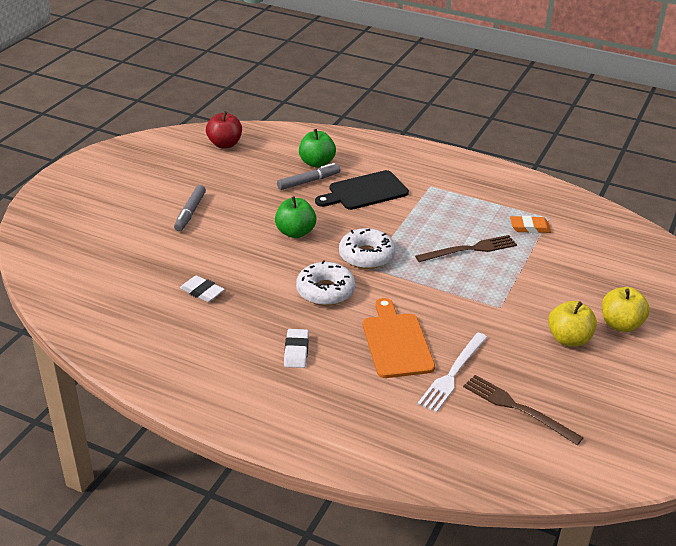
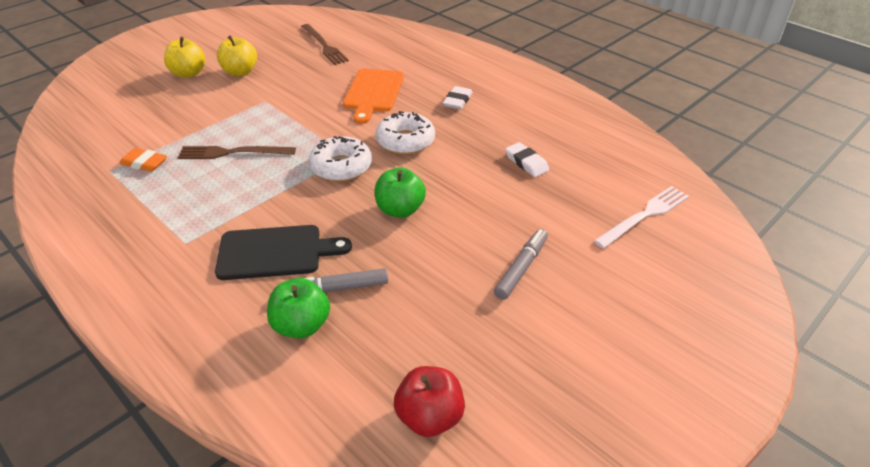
camera: 160 degrees left, 5 degrees up
(453, 374) = (348, 68): white fork -> white fork (644, 215)

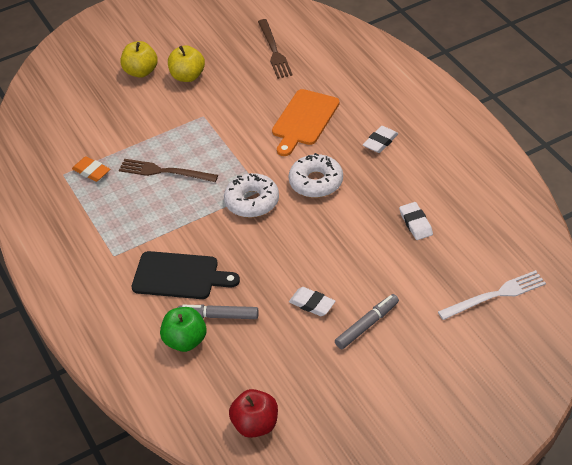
camera: 20 degrees right, 5 degrees up
(400, 210) = (288, 253): green apple -> none
(447, 256) = (312, 304): none -> white eraser

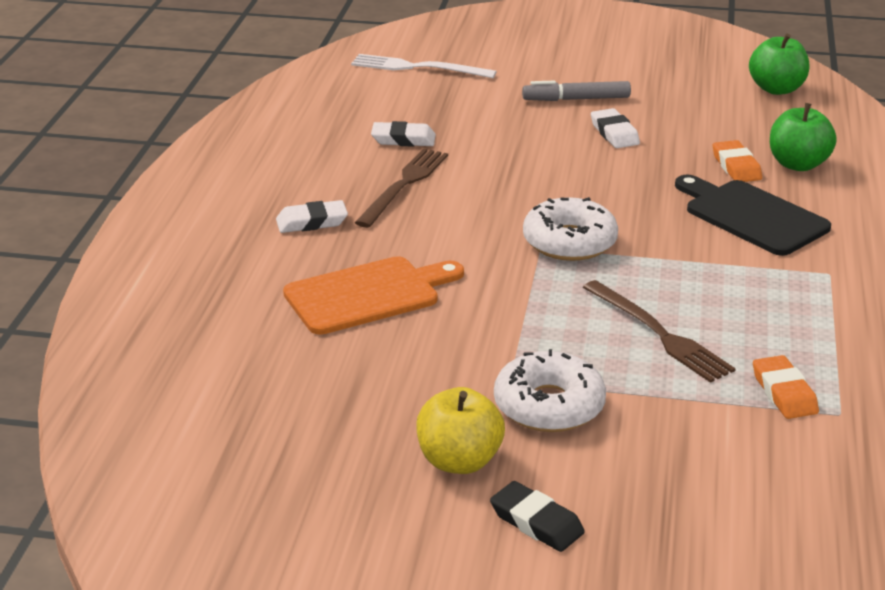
camera: 145 degrees left, 15 degrees down
(141, 72) = (536, 522): yellow apple -> black eraser
(218, 316) = (736, 166): grey marker -> orange eraser
(255, 425) = (776, 89): red apple -> green apple
(274, 51) = (257, 419): brown fork -> brown fork (404, 185)
(316, 182) = (458, 222): white donut -> white donut (549, 406)
(415, 223) = (403, 139): white eraser -> white eraser turned 75 degrees clockwise

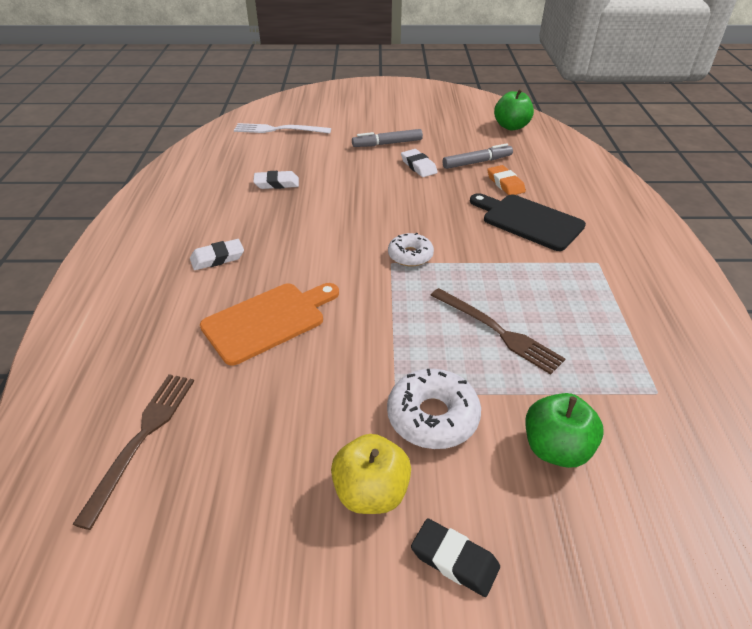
camera: 10 degrees left, 10 degrees up
(404, 185) = (282, 220): brown fork -> brown fork (142, 438)
(569, 242) = (410, 255): white donut -> white donut, size x0.66
(704, 135) = (477, 162): none -> grey marker
(784, 393) = (608, 377): orange eraser -> none
(798, 164) = (544, 178): green apple -> green apple (556, 448)

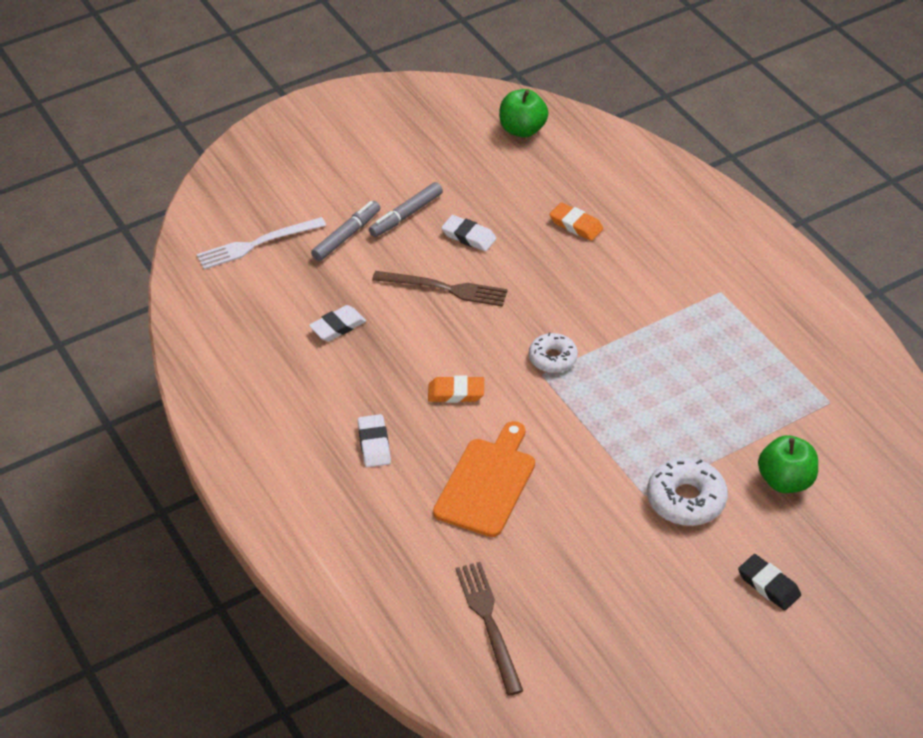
camera: 30 degrees left, 5 degrees up
(217, 258) = (374, 444): white eraser -> white eraser turned 45 degrees counterclockwise
(312, 249) = (456, 392): none -> orange eraser
(371, 492) = (685, 573): yellow apple -> none
(454, 560) = (768, 585): black eraser -> black eraser turned 45 degrees clockwise
(477, 162) = (526, 205): grey marker -> grey marker (347, 236)
(497, 331) = (683, 403): brown fork -> brown fork (445, 288)
(529, 221) = (631, 267): black cutting board -> none

